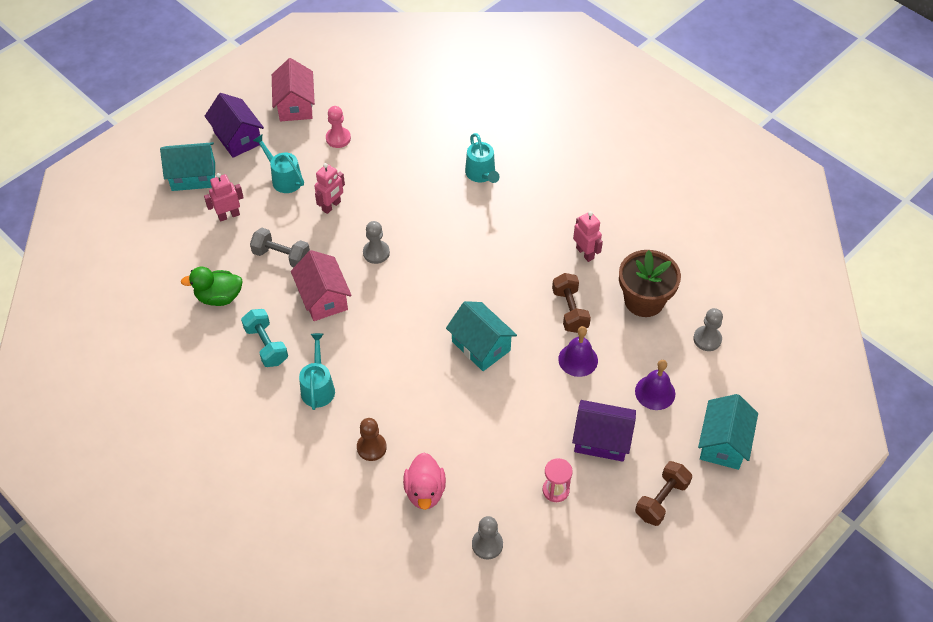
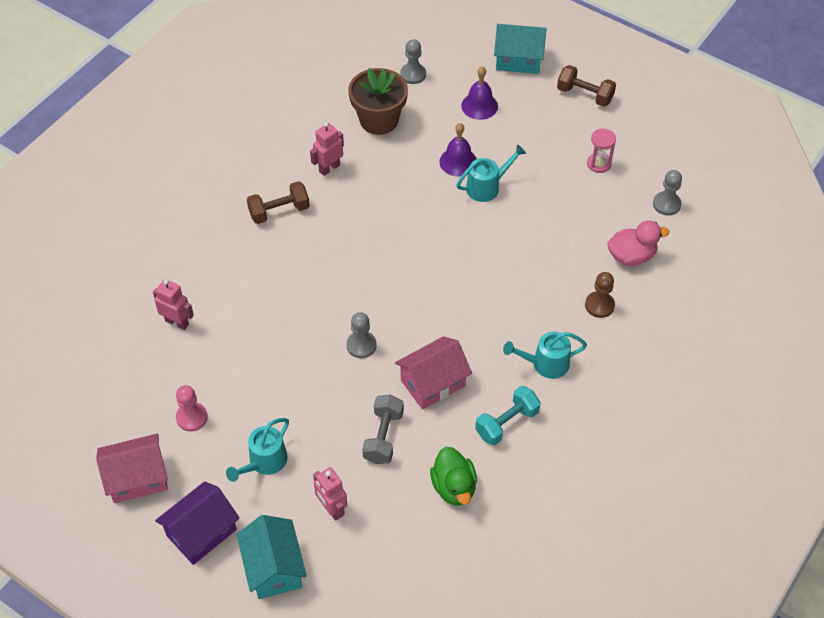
camera: 100 degrees left, 0 degrees up
(331, 206) = (301, 402): pink robot -> pink robot (177, 322)
(481, 174) = (234, 266): turquoise watering can -> turquoise watering can (487, 187)
(481, 346) = (461, 236): turquoise house -> none
(570, 310) = (403, 173): brown dumbbell -> brown dumbbell (279, 211)
(601, 440) = (539, 138): purple house -> none

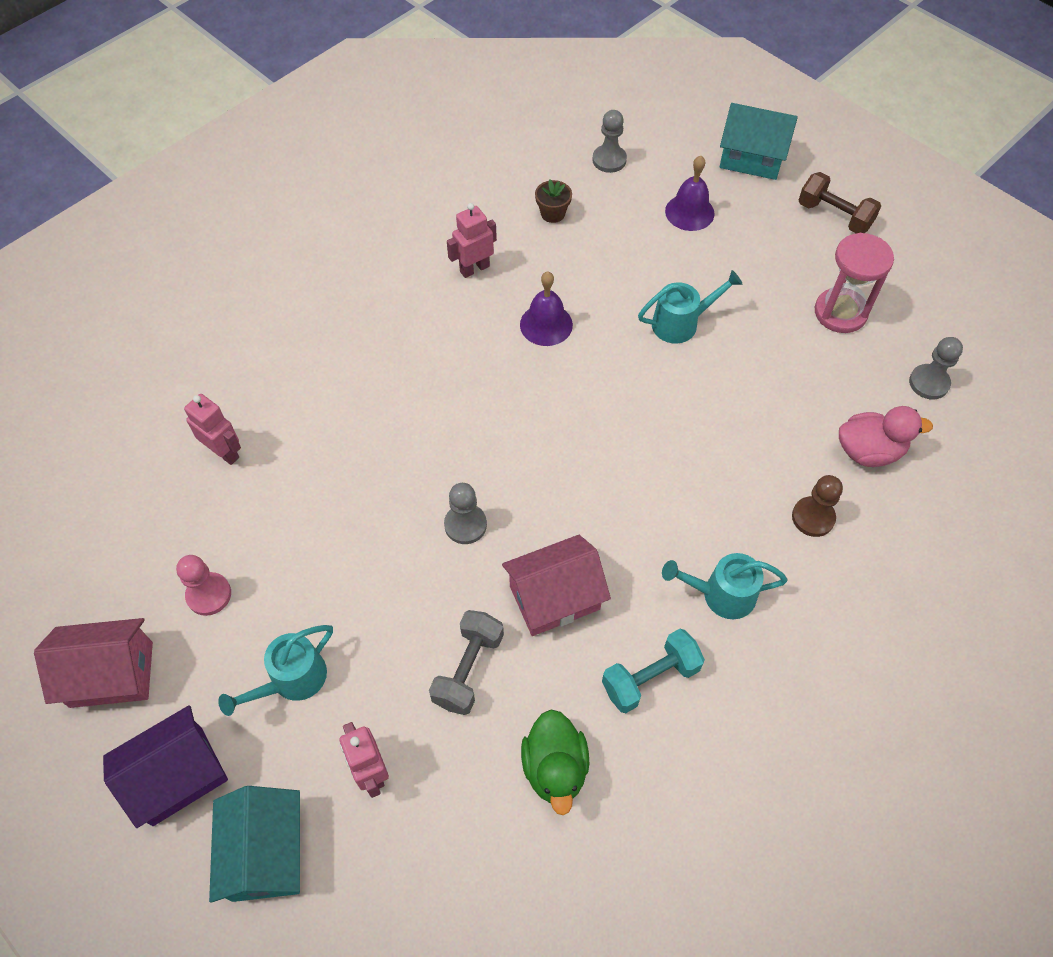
camera: 10 degrees right, 5 degrees up
(279, 211) = (396, 318): brown dumbbell -> none
(379, 120) = (552, 213): brown flower pot -> brown flower pot, size x0.47
(458, 162) = (647, 283): purple bell -> purple bell (546, 324)
(599, 164) = (840, 312): pink hourglass -> pink hourglass, size x1.58

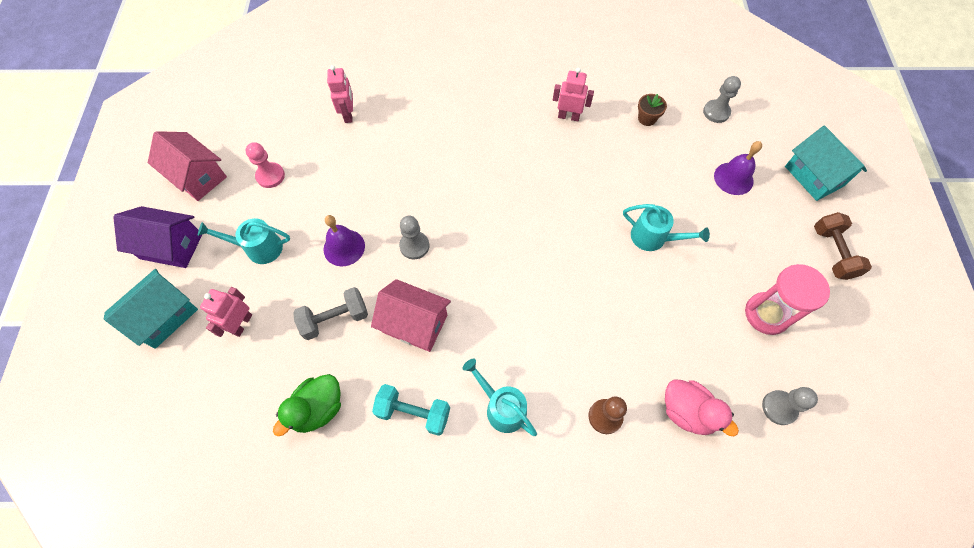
camera: 45 degrees right, 5 degrees up
(546, 324) = (573, 176): purple bell -> purple bell (344, 247)

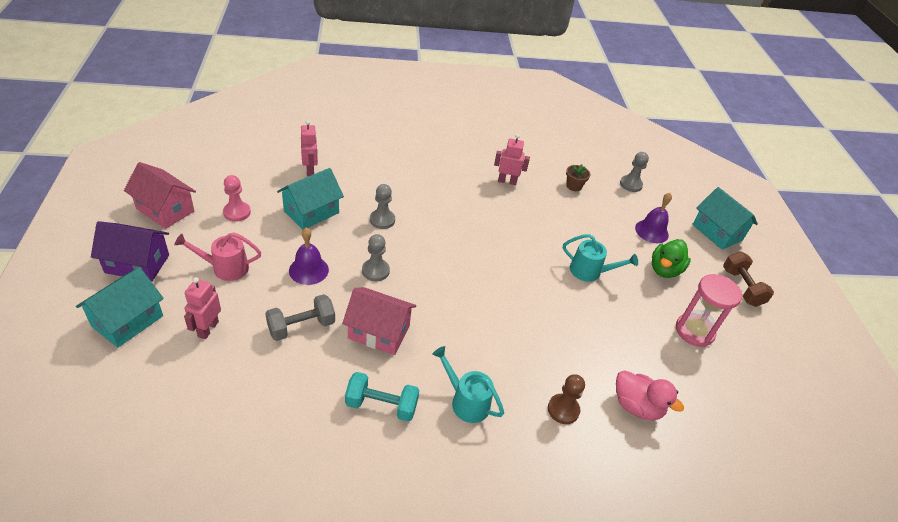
camera: 10 degrees left, 20 degrees down
(258, 248) = (225, 268): turquoise watering can -> pink watering can
(318, 409) = (286, 401): green duck -> green duck (664, 270)
(348, 171) = (311, 212): none -> turquoise house
(779, 408) = (716, 403): grey pawn -> grey pawn (382, 220)

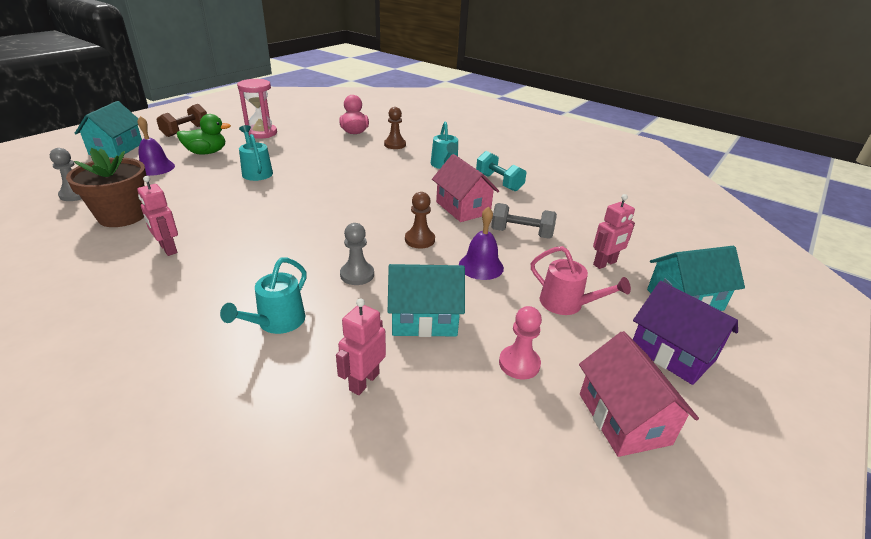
camera: 135 degrees left, 10 degrees down
(375, 271) = (419, 240): grey pawn -> brown pawn
(385, 174) = (276, 323): none -> turquoise watering can
(574, 186) = (122, 216): brown flower pot -> brown flower pot, size x2.12

